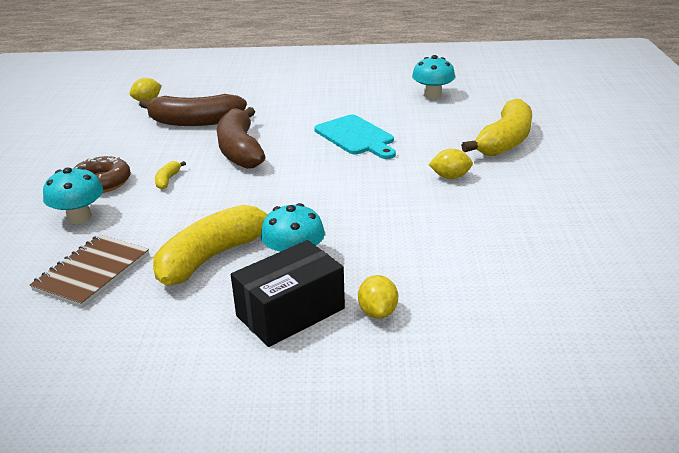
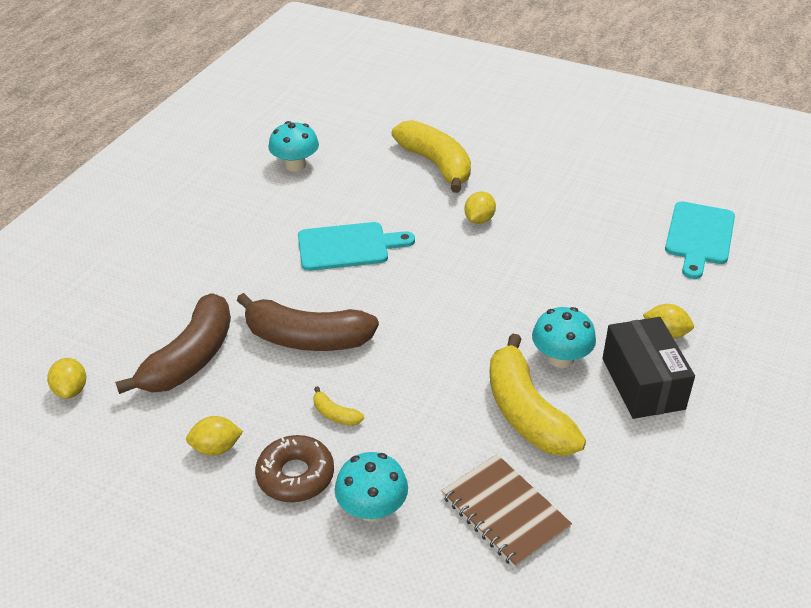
camera: 65 degrees left, 10 degrees up
(117, 152) = (216, 448): none -> yellow lemon
(571, 304) = (699, 236): none -> turquoise cutting board

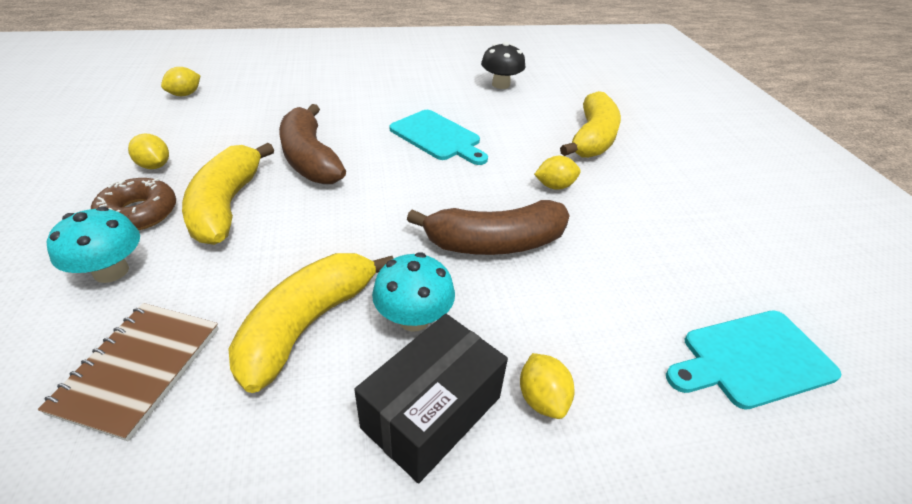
camera: 50 degrees right, 0 degrees up
(190, 358) = (247, 121): brown banana -> brown banana (495, 243)
(295, 165) = (500, 85): turquoise mushroom -> black mushroom
(335, 414) = (227, 205): yellow banana -> yellow banana, size x2.46

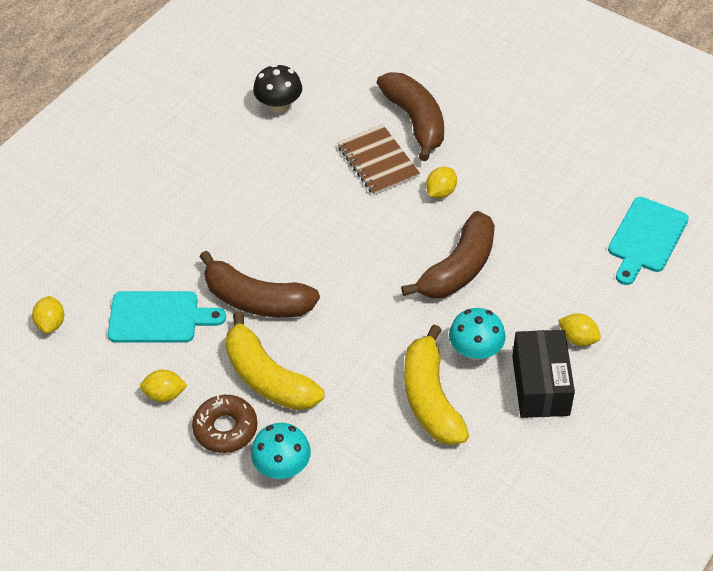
camera: 40 degrees left, 10 degrees up
(139, 369) = (388, 485): brown notebook -> brown notebook (378, 162)
(438, 137) = (311, 207): turquoise cutting board -> turquoise cutting board (159, 317)
(592, 139) = (415, 121): yellow banana -> brown banana

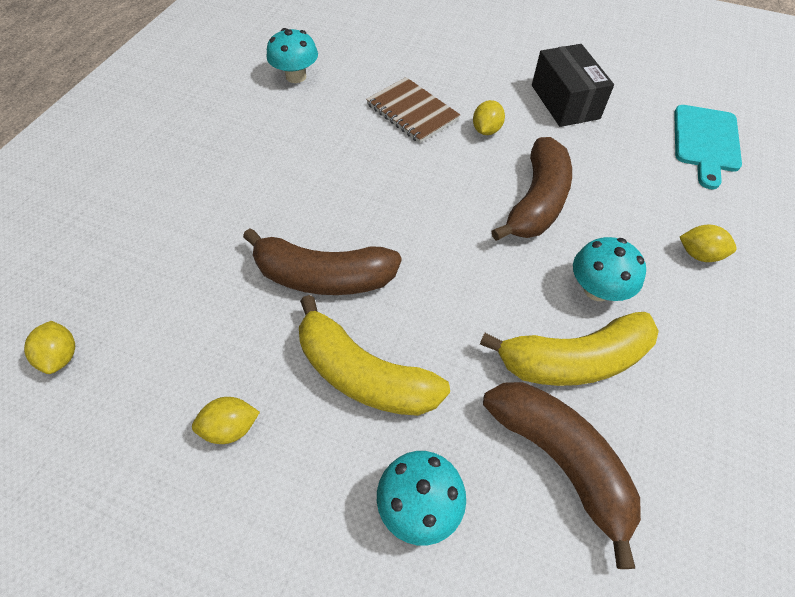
camera: 15 degrees left, 5 degrees up
(159, 317) = (206, 320): turquoise cutting board -> none
(225, 429) = (325, 462): brown donut -> none
(279, 105) = (296, 76): black mushroom -> turquoise mushroom
(415, 121) = (435, 72): brown banana -> brown banana (560, 460)
(430, 398) = (572, 360): yellow banana -> yellow banana turned 75 degrees counterclockwise
(540, 385) = (689, 317): black box -> black box (564, 102)

